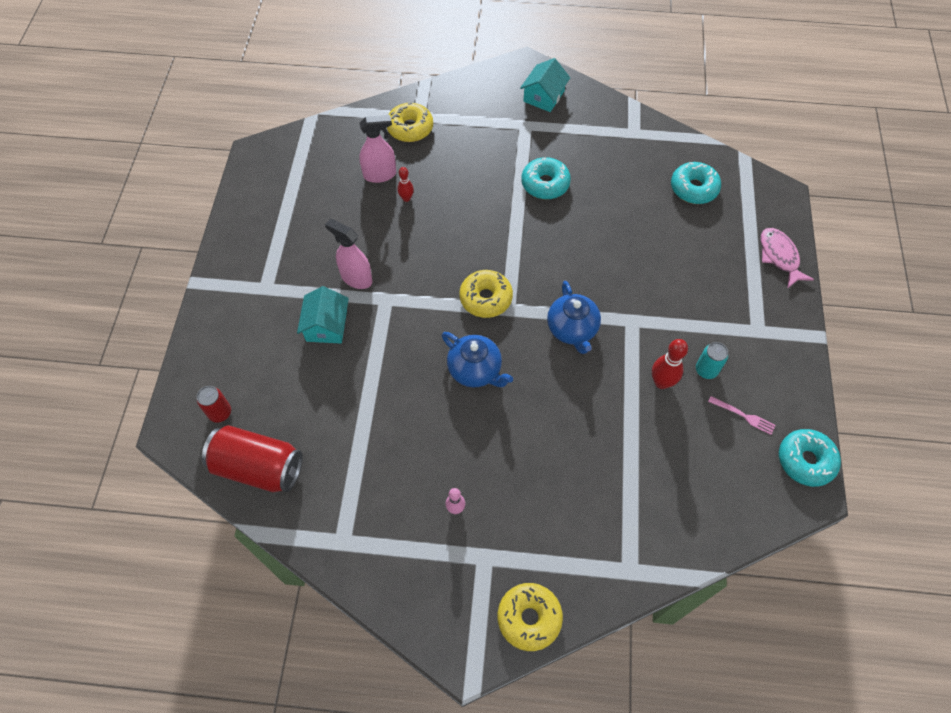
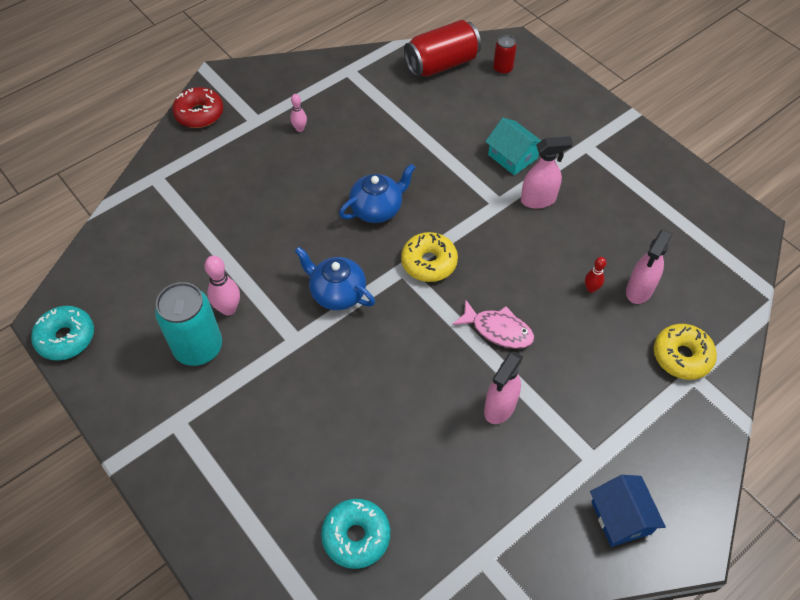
camera: 135 degrees right, 5 degrees down
(475, 370) = (377, 209): blue teapot -> blue teapot turned 150 degrees clockwise
(529, 618) = (199, 114): yellow donut -> red donut
(544, 96) = (621, 517): turquoise house -> blue house
(545, 184) = (499, 407): turquoise donut -> pink spray bottle
(661, 382) = (228, 309): red bowling pin -> pink bowling pin
(706, 370) = (198, 348): turquoise can -> turquoise can, size x1.96
(744, 416) = (140, 335): pink fork -> none
(779, 256) = (206, 525): pink fish -> pink fish (498, 330)

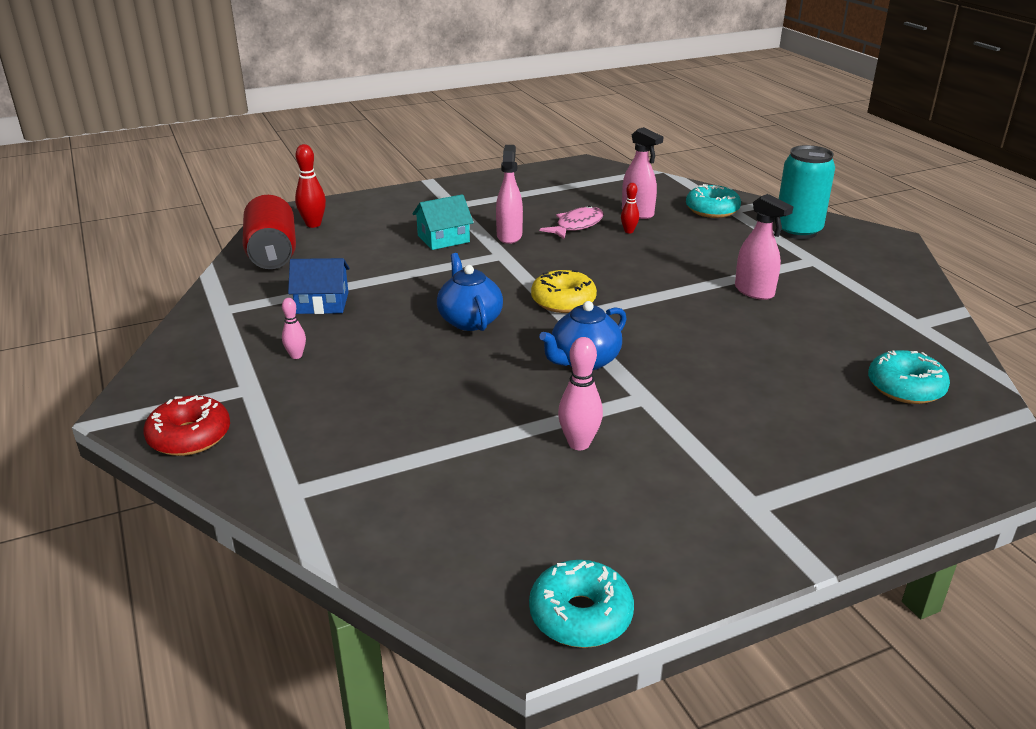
camera: 75 degrees left, 25 degrees down
(198, 348) = (636, 475): turquoise can -> turquoise can (798, 231)
(498, 330) = (663, 279): pink fish -> pink fish (576, 225)
(502, 69) = (313, 224): red can -> red bowling pin
(621, 517) = (869, 259): blue house -> blue house (322, 303)
(682, 356) = (712, 210): yellow donut -> turquoise donut

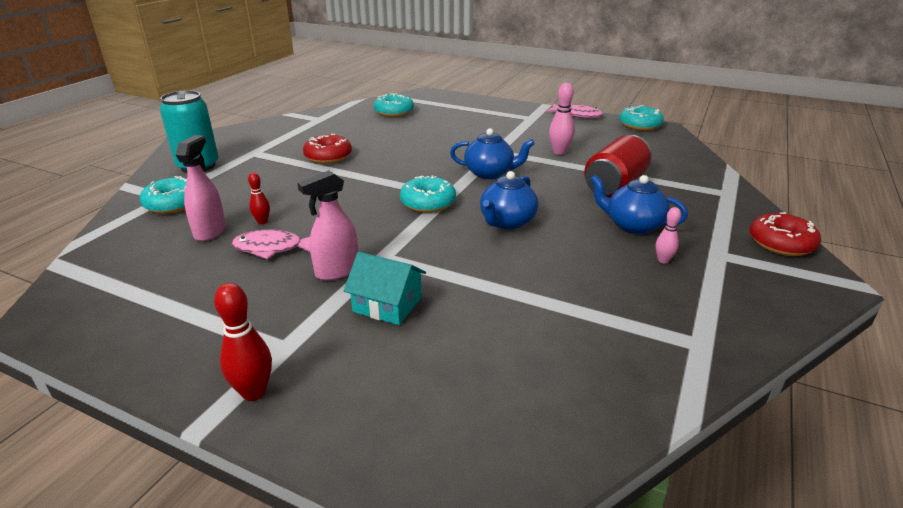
camera: 130 degrees left, 0 degrees up
(272, 253) = (579, 404): red can -> red can (615, 185)
(313, 224) = (469, 434): red bowling pin -> red bowling pin (254, 392)
(322, 303) = (595, 296): blue house -> none
(358, 377) = (632, 225): none -> blue teapot
(563, 301) = (428, 203): yellow donut -> turquoise donut
(716, 571) = (577, 115): none -> pink fish
(754, 292) = (328, 156): pink spray bottle -> red donut

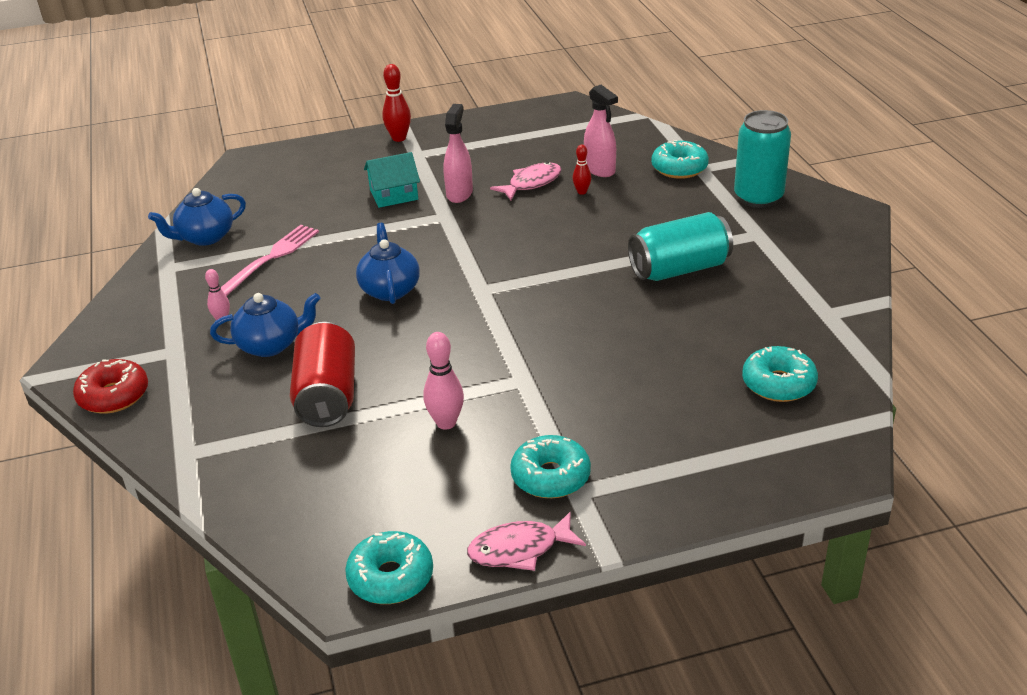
camera: 140 degrees right, 5 degrees up
(328, 156) = (679, 269): red donut -> turquoise can
(428, 203) = (486, 272): turquoise donut -> turquoise donut (550, 476)
(490, 173) = (481, 339): blue teapot -> blue teapot (205, 237)
(577, 297) = (271, 258): none -> pink fork

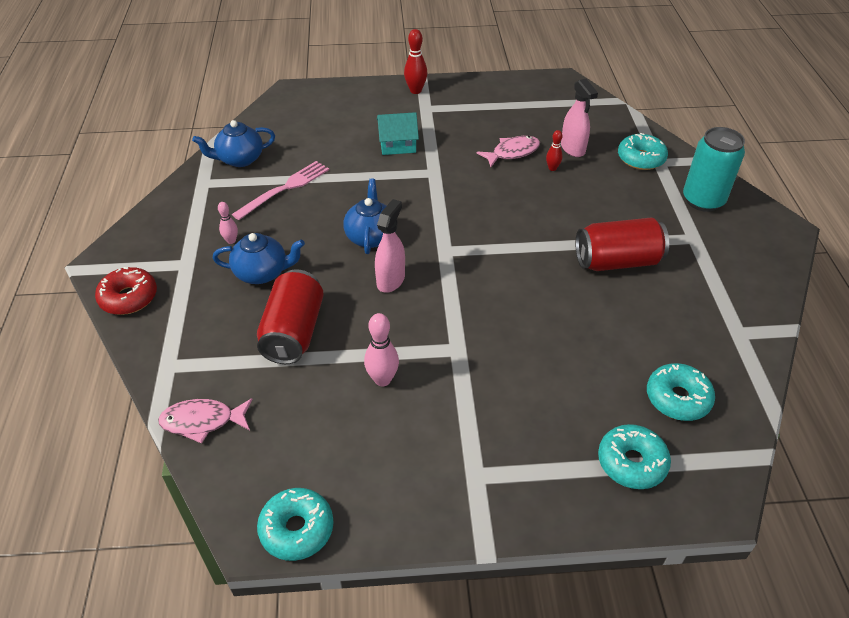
camera: 10 degrees right, 10 degrees up
(459, 193) = (451, 152): pink spray bottle -> pink spray bottle (391, 280)
(519, 549) = (411, 525): pink fish -> pink fish (202, 421)
(550, 476) = (456, 454): turquoise donut -> turquoise donut (631, 462)
(679, 269) = (617, 261): turquoise can -> red can

